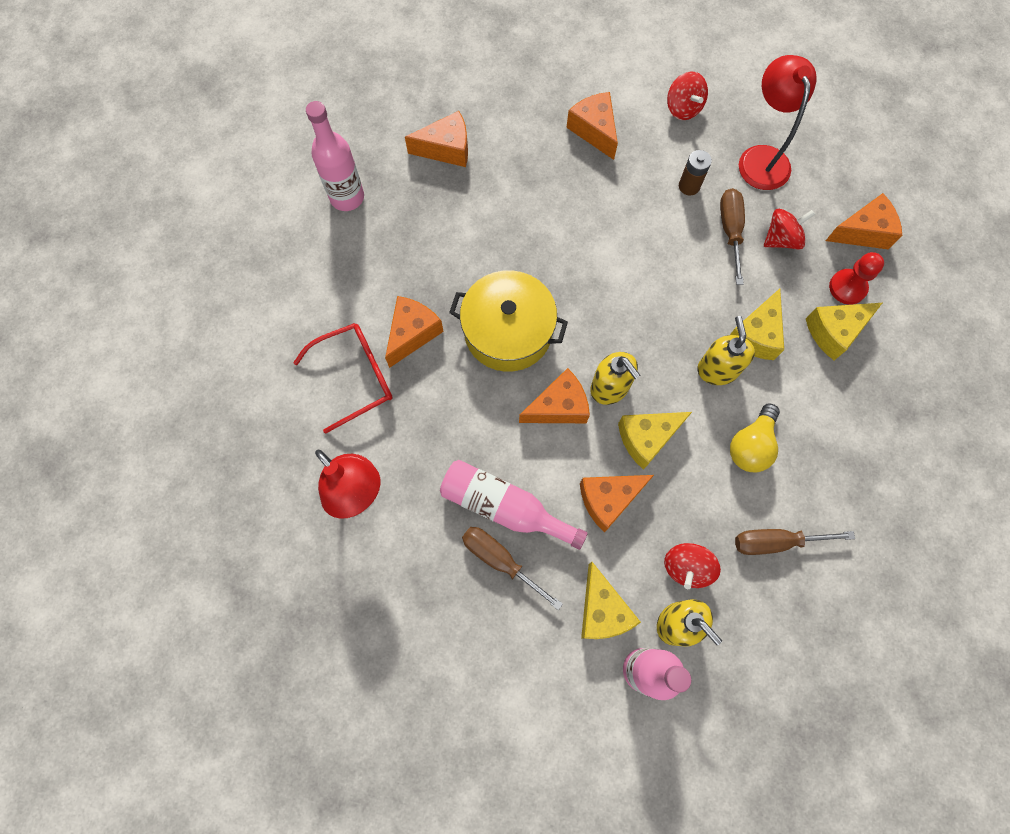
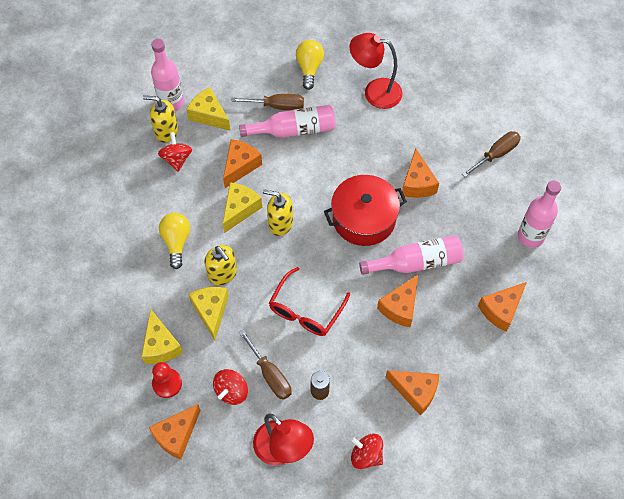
camera: 145 degrees right, 10 degrees down
(355, 377) = (427, 142): red glasses -> red glasses (305, 310)
(412, 594) = (309, 68): none -> yellow light bulb
(490, 246) = (416, 262): none -> pink bottle
(508, 331) = (364, 218): yellow pot -> red pot
(559, 407) = (302, 196): orange cheese -> orange cheese (400, 307)
(775, 542) = (134, 199): brown screwdriver -> brown screwdriver (496, 154)
(834, 332) = (161, 345): yellow cheese -> yellow cheese turned 135 degrees clockwise

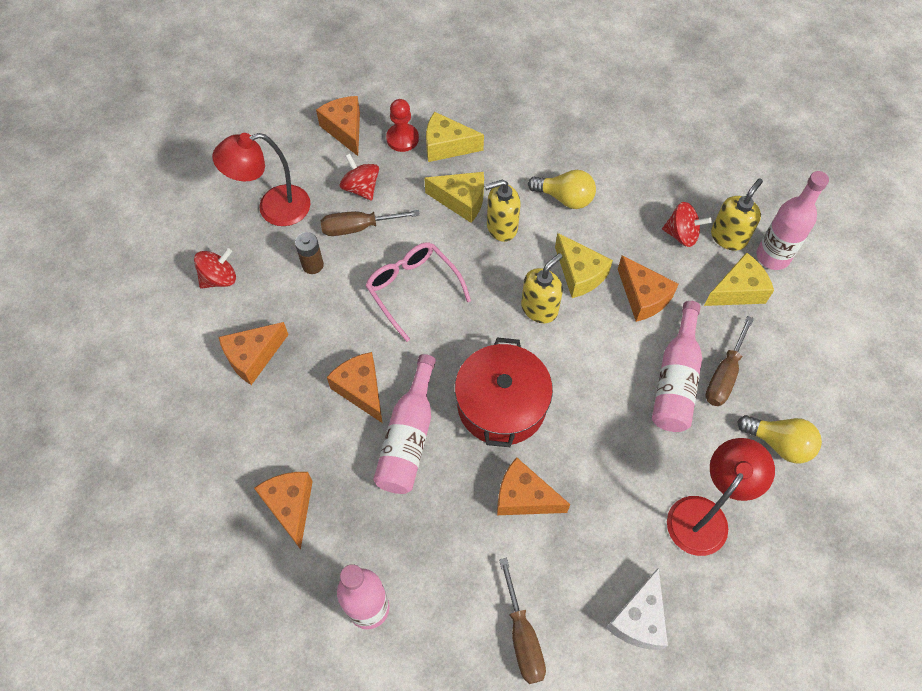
camera: 115 degrees right, 0 degrees up
(305, 310) = (412, 289): red glasses -> pink glasses
(452, 105) = (639, 619): none -> white cheese

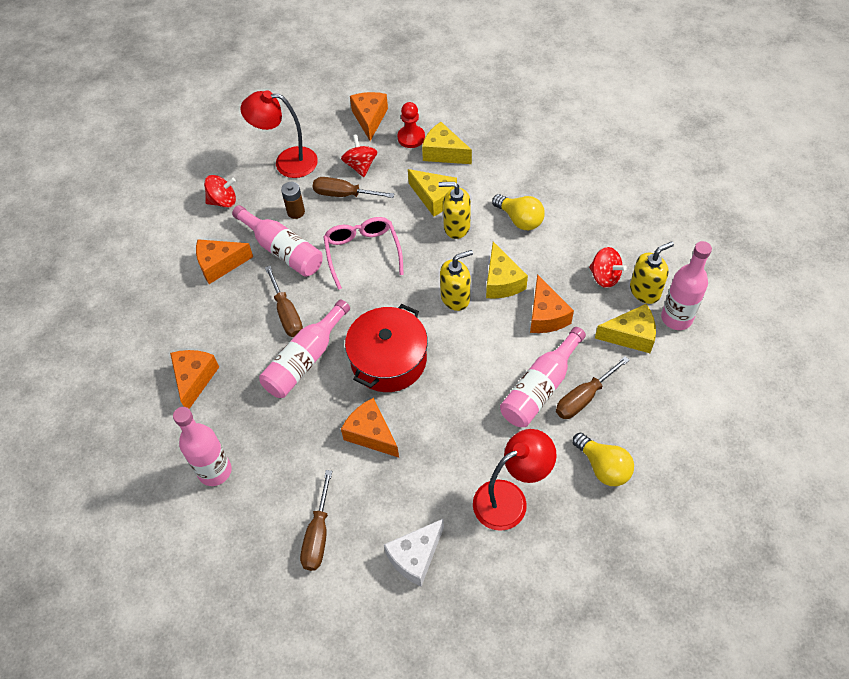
camera: 25 degrees right, 5 degrees down
(320, 316) = (283, 250): none -> pink bottle
(361, 390) = (287, 314): orange cheese -> brown screwdriver

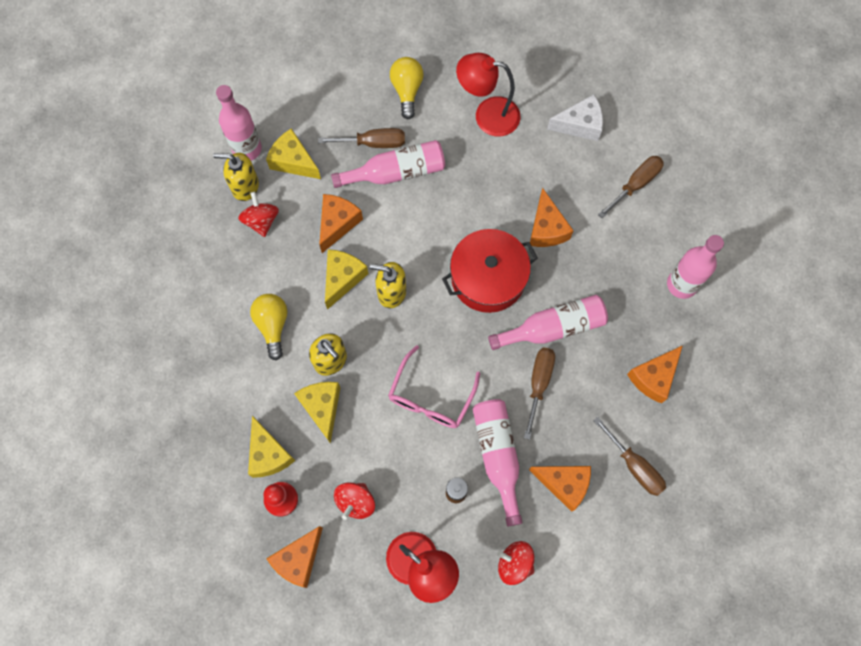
camera: 145 degrees left, 15 degrees up
(344, 194) = (397, 478): brown screwdriver -> brown screwdriver (634, 466)

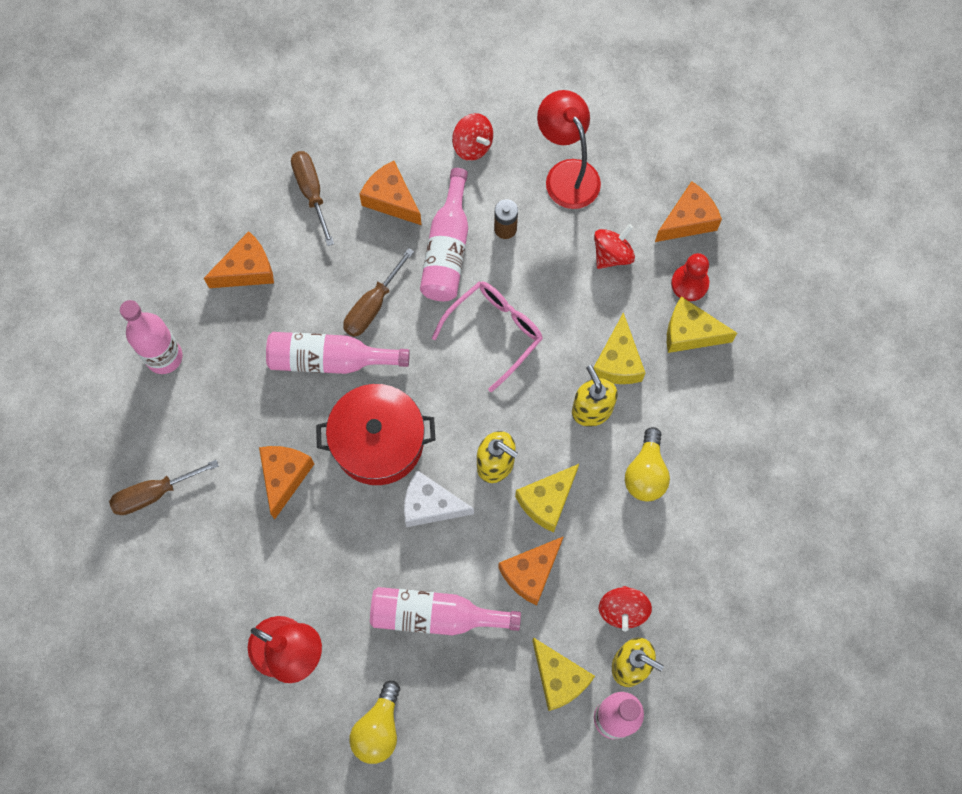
camera: 160 degrees left, 0 degrees up
(268, 454) = (690, 333): yellow cheese -> yellow cheese turned 75 degrees counterclockwise
(373, 143) = (449, 667): brown screwdriver -> none
(580, 125) = (181, 597): white cheese -> white cheese (430, 505)

